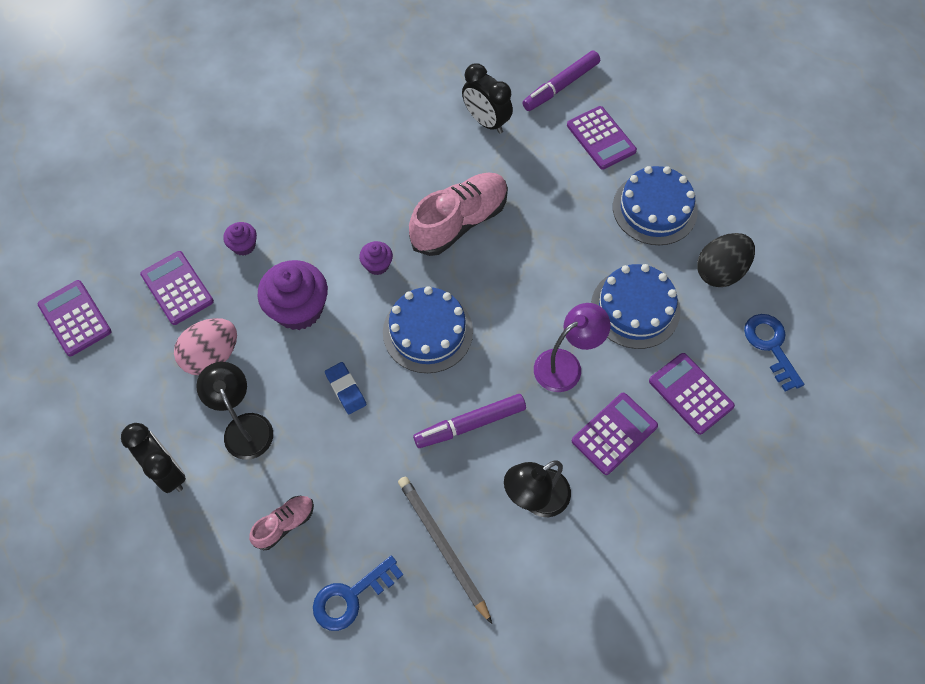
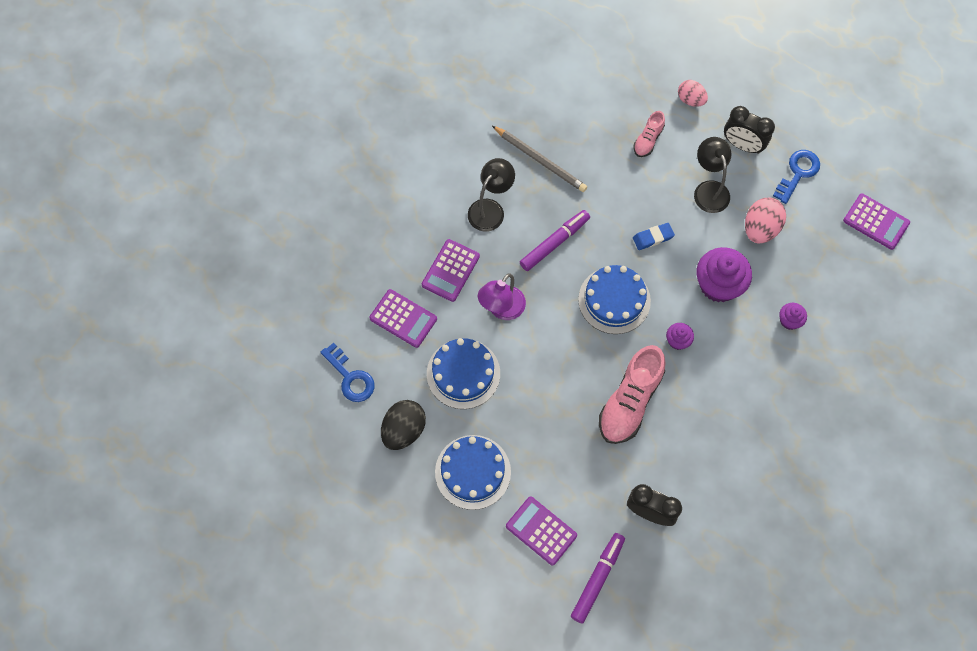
camera: 160 degrees right, 5 degrees up
(177, 288) = (818, 269): purple calculator -> none
(195, 565) = (690, 100): none -> pink egg
(244, 426) = (709, 189): black lamp -> black lamp turned 150 degrees counterclockwise
(346, 389) = (653, 237): blue eraser -> blue eraser turned 60 degrees counterclockwise
(350, 597) = (585, 114): blue key -> blue key (798, 173)

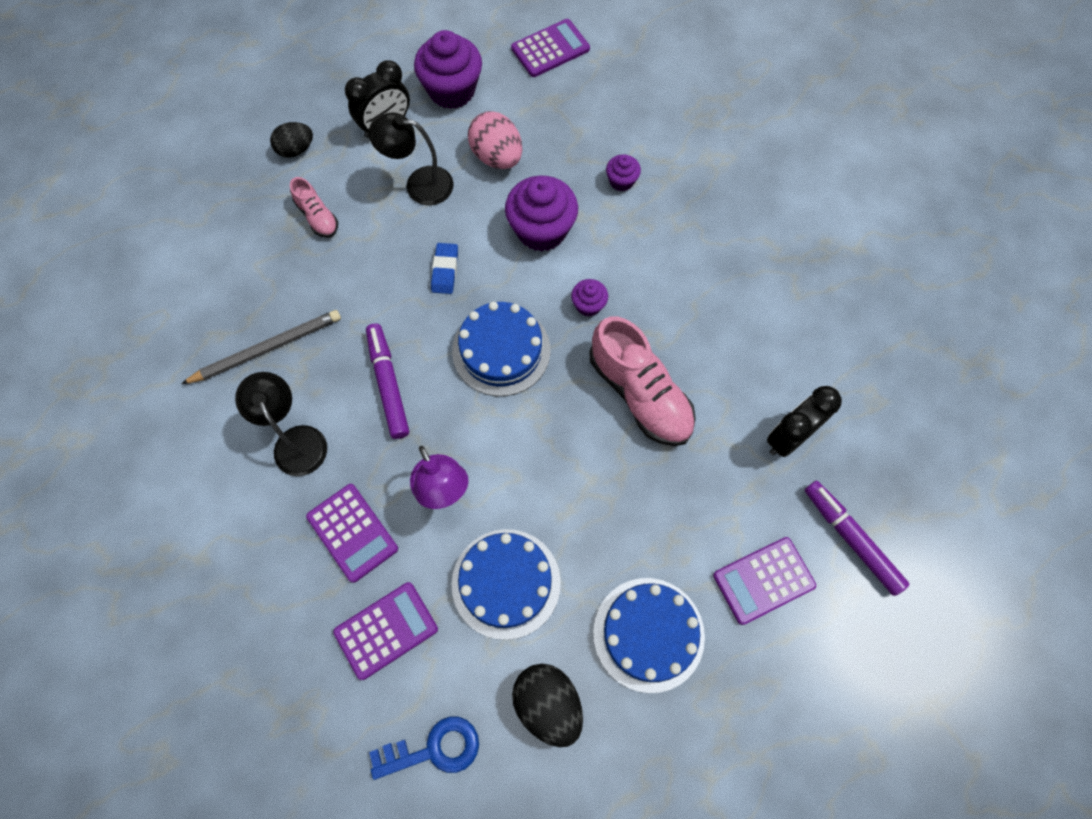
camera: 65 degrees left, 0 degrees up
(690, 100) = (296, 149): pink egg -> black egg
(798, 173) = (452, 90): blue key -> purple cupcake

